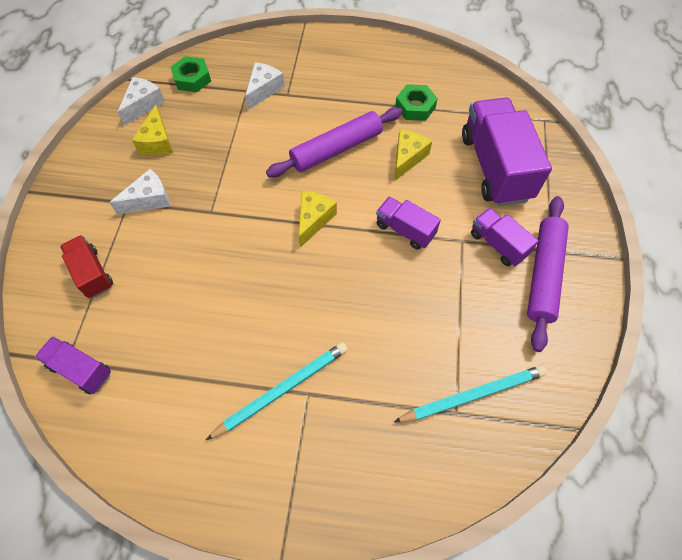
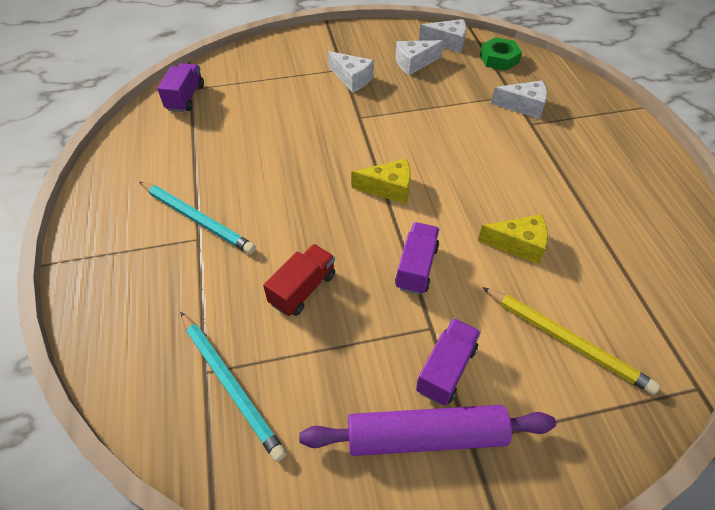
camera: 70 degrees right, 10 degrees down
(92, 273) = (268, 74): red truck -> red truck (303, 289)
(157, 141) = (414, 63): yellow cheese -> white cheese
(336, 149) = (487, 180): purple rolling pin -> none
(415, 107) = (601, 232): green nut -> none
(495, 167) = (566, 340): purple truck -> yellow pencil

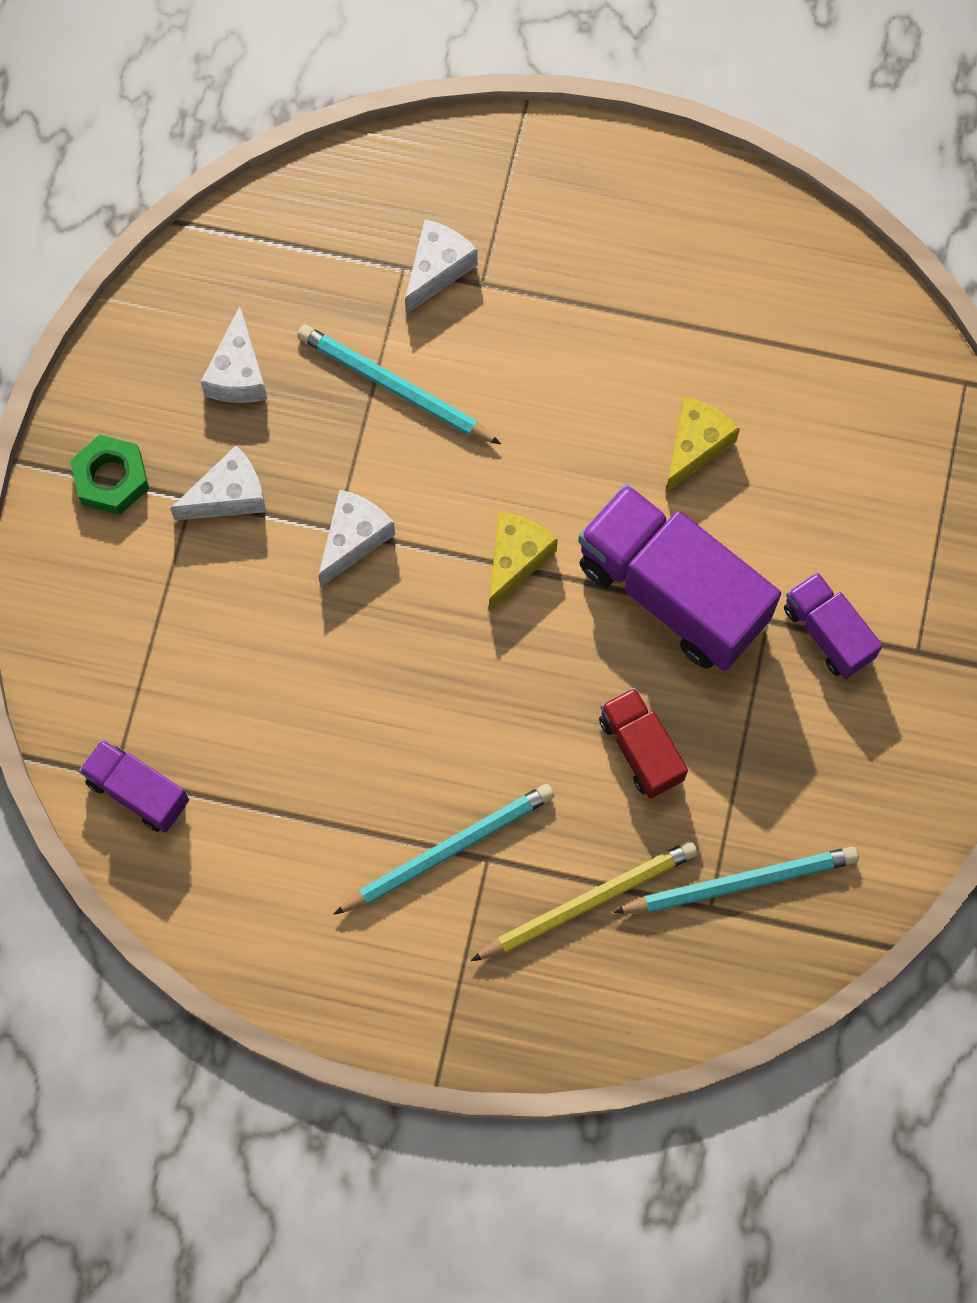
camera: 65 degrees left, 20 degrees up
(416, 267) = (672, 592): purple truck -> purple truck, size x1.91
(426, 436) = (894, 695): purple rolling pin -> none
(447, 43) = (208, 286): white cheese -> white cheese (353, 539)
(449, 112) = (394, 388): none -> turquoise pencil
(499, 59) = (299, 230): green nut -> green nut (111, 479)
(566, 340) = (852, 479): yellow pencil -> yellow pencil (588, 901)

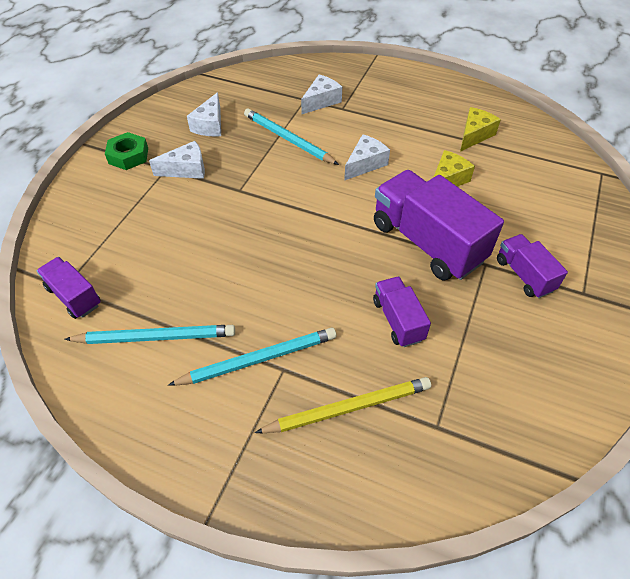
camera: 10 degrees right, 20 degrees down
(353, 539) = (247, 195): white cheese -> white cheese (365, 164)
(516, 560) = (336, 216): yellow cheese -> yellow cheese (474, 135)
(640, 749) = (398, 320): red truck -> purple truck
(740, 882) = (460, 412): turquoise pencil -> turquoise pencil (155, 337)

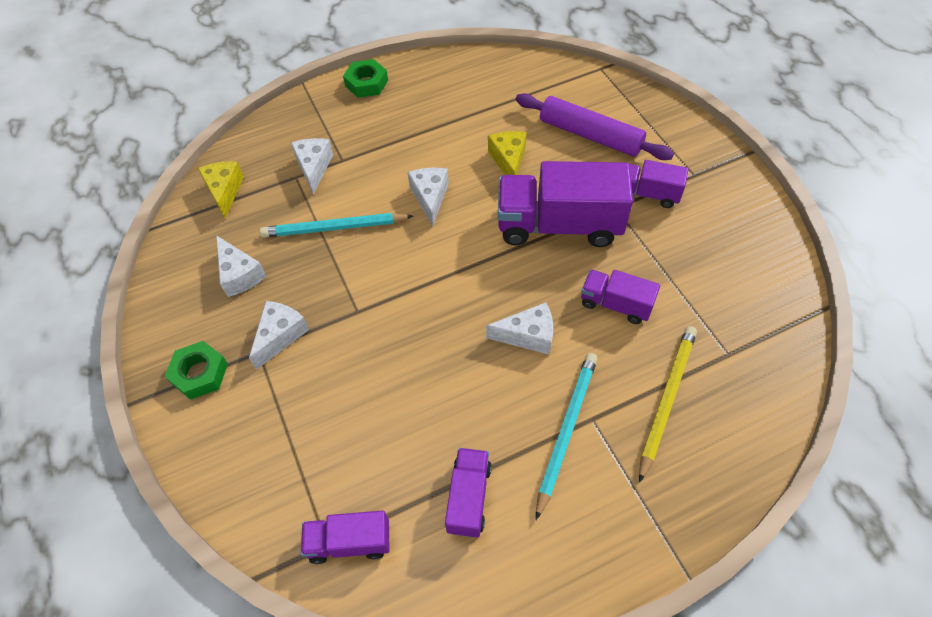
camera: 45 degrees left, 5 degrees up
(155, 337) = (468, 497): turquoise pencil -> purple truck
(314, 286) = (528, 335): none -> white cheese
(415, 78) = (366, 83): none -> green nut
(474, 135) = (479, 103): yellow cheese -> yellow cheese (224, 191)
(531, 207) = (590, 135): none -> purple rolling pin

